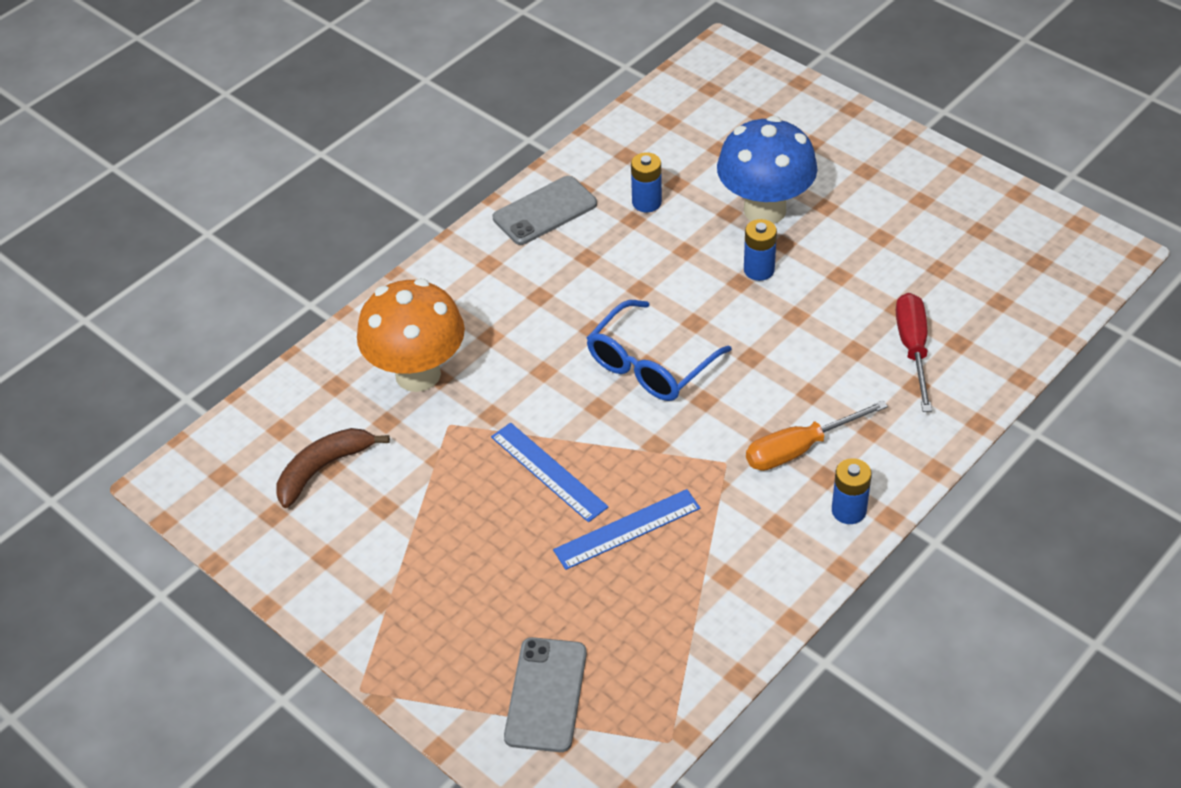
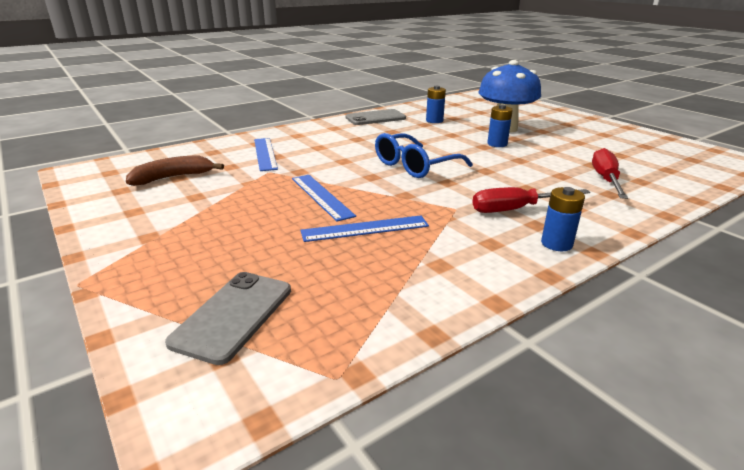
camera: 10 degrees right, 20 degrees down
(418, 374) = (265, 153): orange mushroom -> blue ruler
(799, 449) = (516, 209): orange screwdriver -> red screwdriver

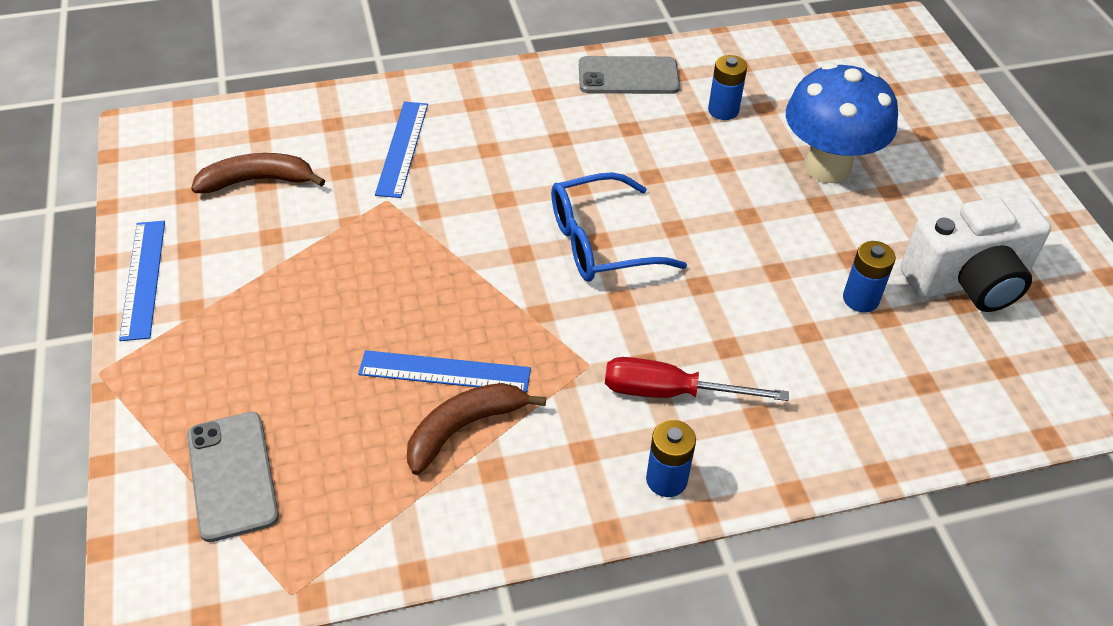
camera: 20 degrees right, 20 degrees up
(233, 315) = (232, 475): grey phone -> grey phone turned 60 degrees counterclockwise
(321, 196) = (427, 283): blue ruler -> blue ruler (143, 278)
(401, 250) = (464, 428): none -> brown banana
(497, 144) = (776, 214): blue battery -> blue battery (860, 299)
(605, 179) = (869, 362): red screwdriver -> none
(613, 148) = (967, 282): none -> white camera

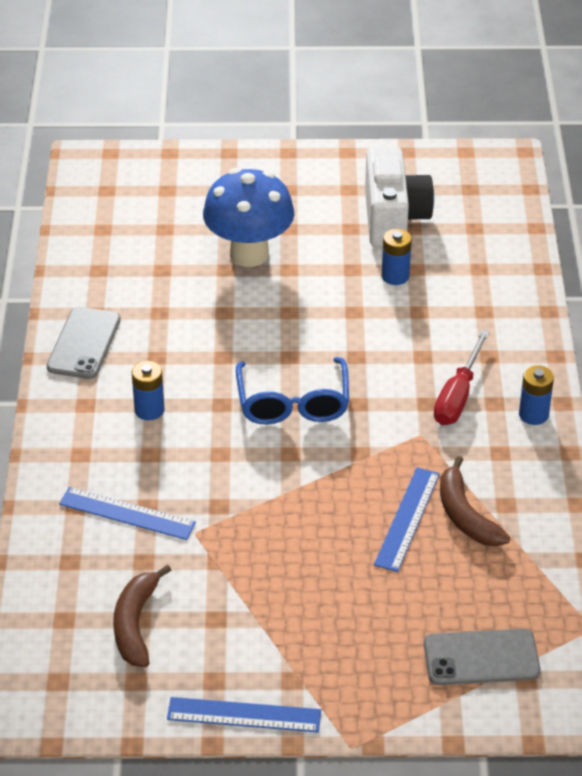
camera: 75 degrees left, 5 degrees down
(723, 110) = (156, 295): blue battery -> blue battery (149, 410)

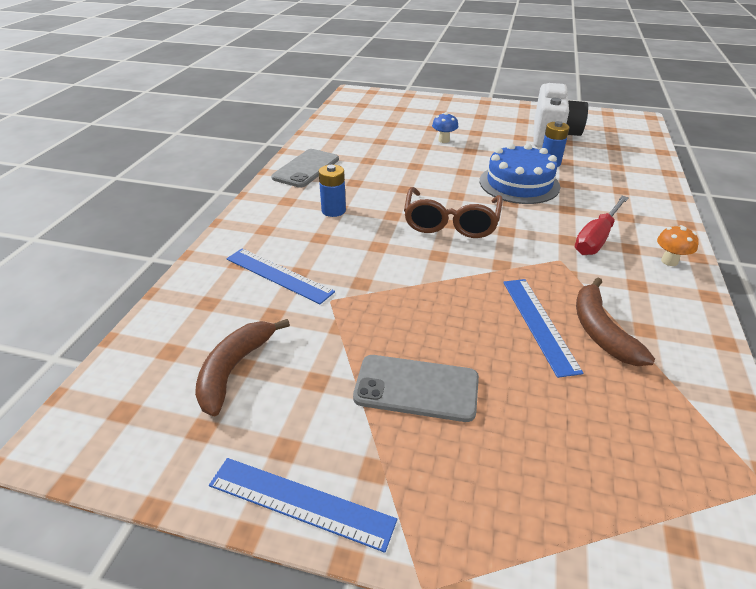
camera: 15 degrees right, 5 degrees down
(249, 254) = (444, 140): blue mushroom -> blue mushroom, size x0.40
(293, 403) = (451, 223): blue glasses -> brown glasses
(362, 323) = (519, 184): none -> blue cake
(407, 519) = (539, 324): blue ruler -> blue ruler turned 45 degrees counterclockwise
(481, 658) = (617, 495): grey phone -> grey phone (416, 388)
(533, 414) = (669, 261): blue battery -> orange mushroom

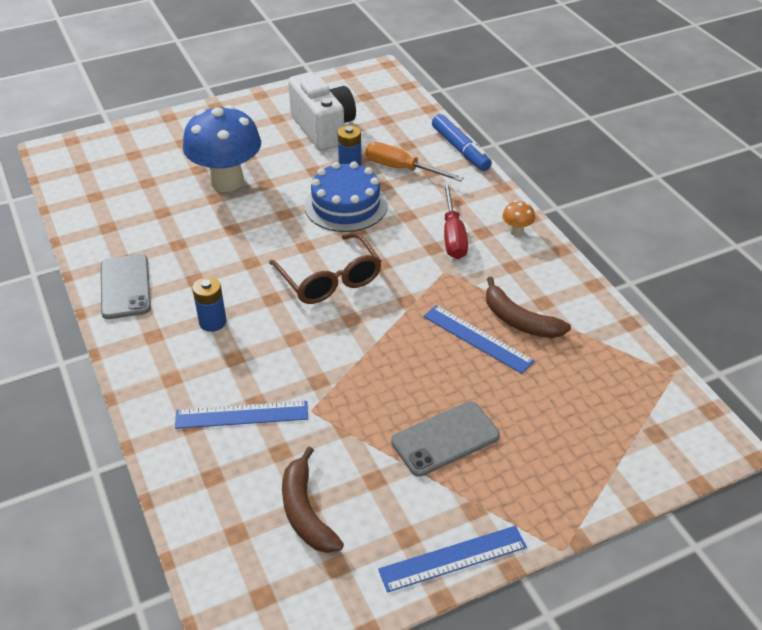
camera: 40 degrees left, 5 degrees up
(444, 140) = (227, 181): blue mushroom -> blue mushroom, size x2.50
(594, 179) = (401, 169): none -> orange screwdriver
(667, 185) = (460, 149): none -> blue marker

